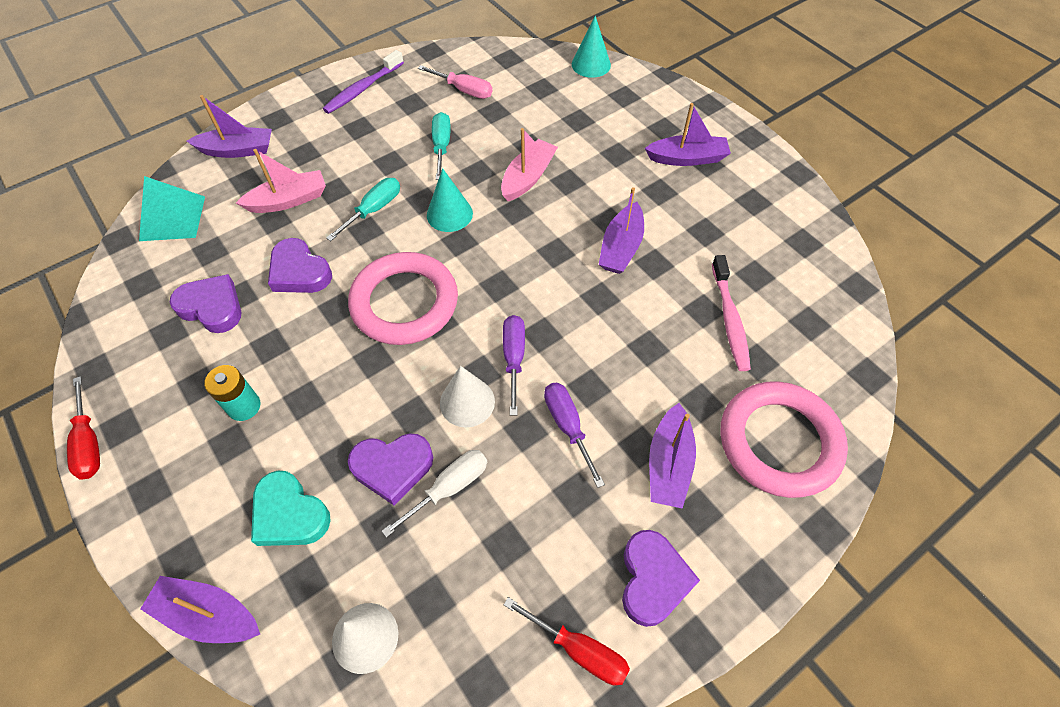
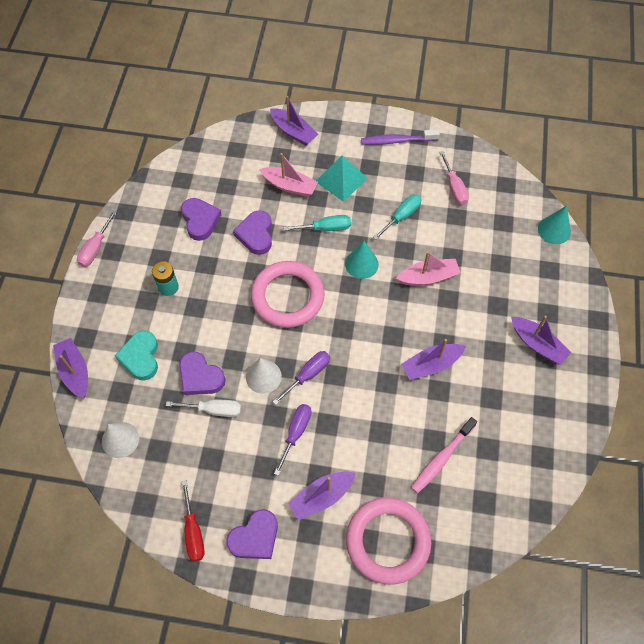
camera: 45 degrees right, 5 degrees up
(89, 443) = (95, 248): red screwdriver -> pink screwdriver
(172, 218) = (226, 151): turquoise pyramid -> turquoise pyramid (341, 179)

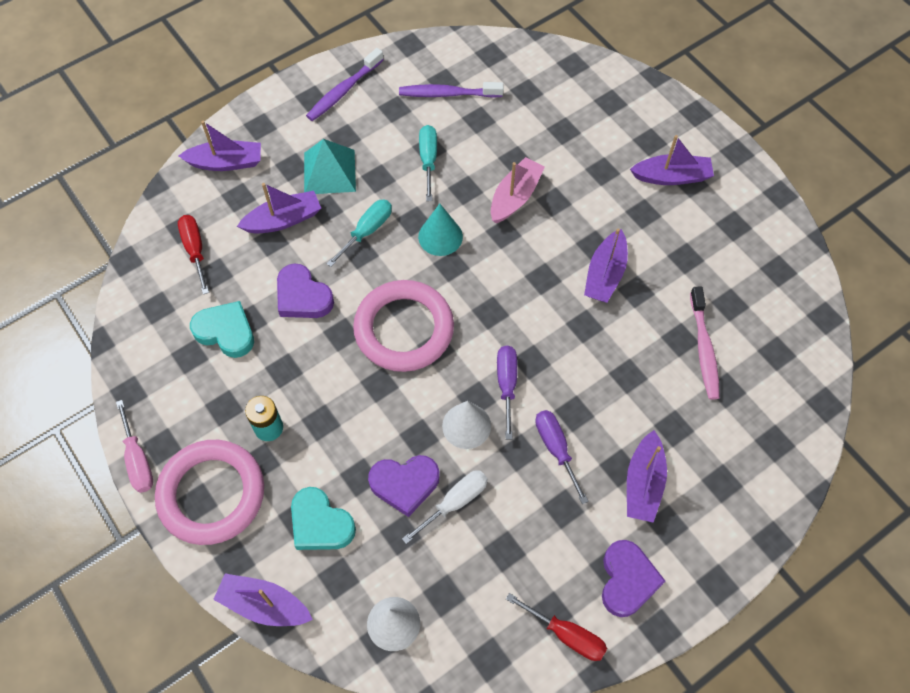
camera: 45 degrees left, 0 degrees up
(200, 220) = (226, 332): purple heart -> turquoise heart
(230, 166) = (195, 250): none -> red screwdriver
(289, 186) = (283, 220): pink boat -> purple boat
(388, 541) = (740, 464): pink ring -> pink ring (212, 494)
(454, 188) = (447, 94): pink screwdriver -> purple toothbrush
(554, 230) = (577, 63): turquoise cone -> none

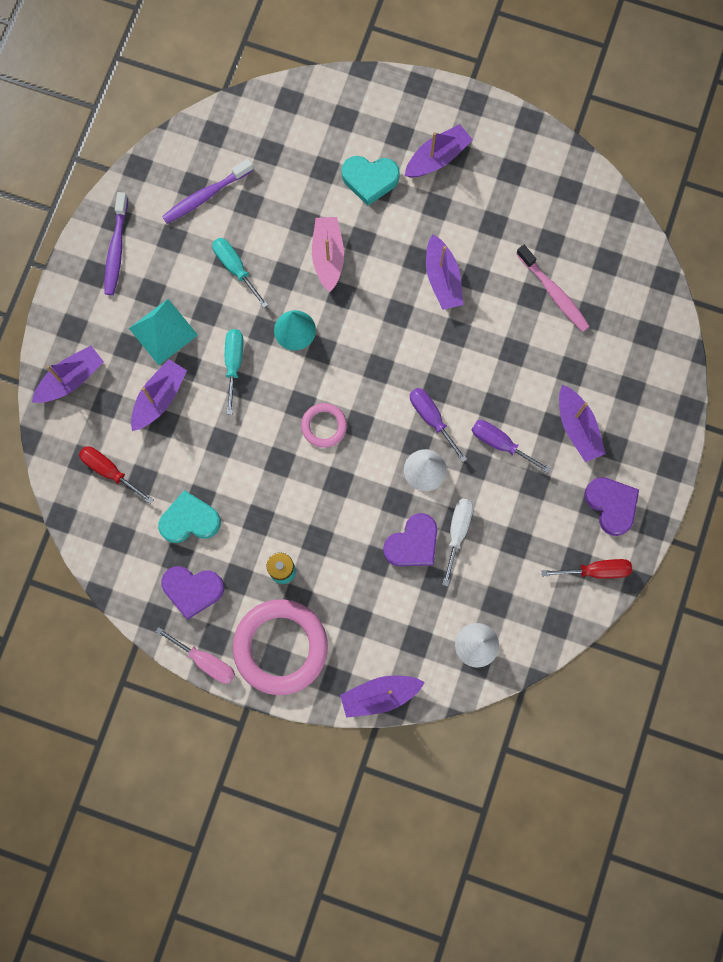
camera: 35 degrees left, 15 degrees up
(302, 296) = (226, 452): purple heart -> purple heart (193, 590)
(320, 523) = (374, 613): turquoise heart -> turquoise heart (370, 180)
(404, 329) = (324, 426): pink ring -> pink ring, size x0.50

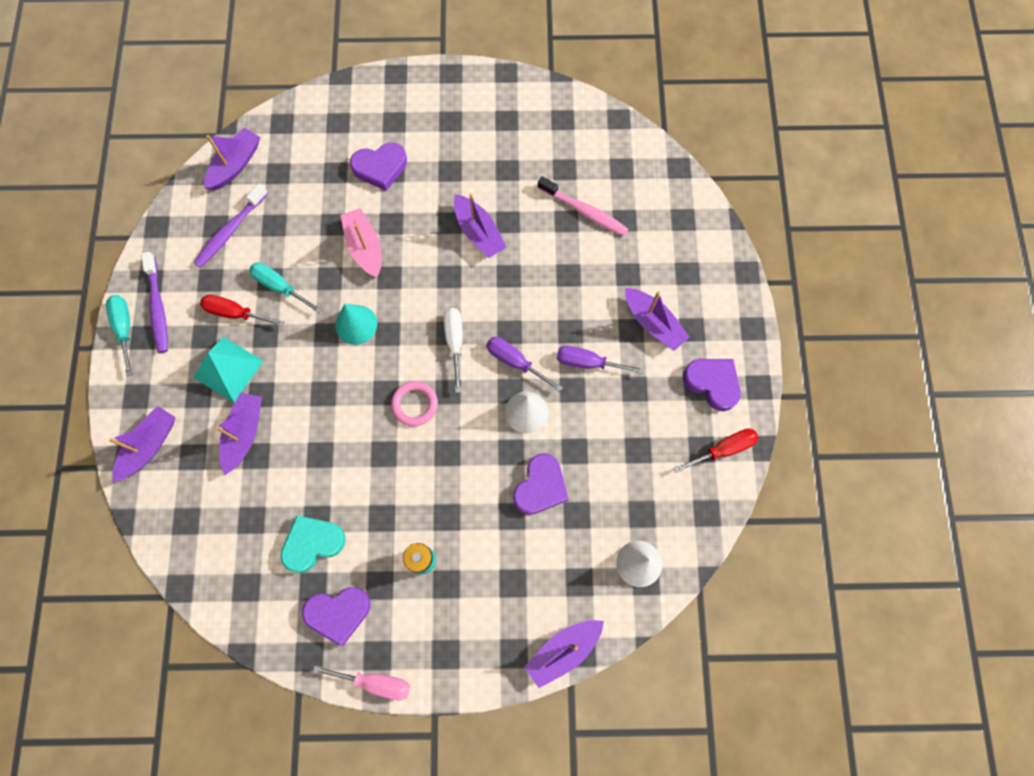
camera: 20 degrees left, 5 degrees down
(110, 471) = (216, 523): red screwdriver -> red screwdriver (235, 313)
(234, 363) = (307, 375): turquoise screwdriver -> turquoise screwdriver (125, 328)
(280, 647) = (447, 638): pink ring -> none
(370, 180) = (380, 168): turquoise heart -> purple heart
(437, 158) = (435, 129): purple boat -> purple boat (235, 165)
(457, 532) = (579, 460): white screwdriver -> white screwdriver (455, 342)

